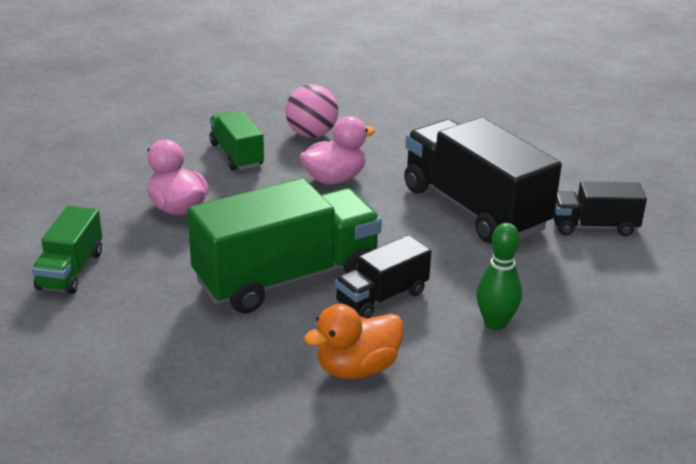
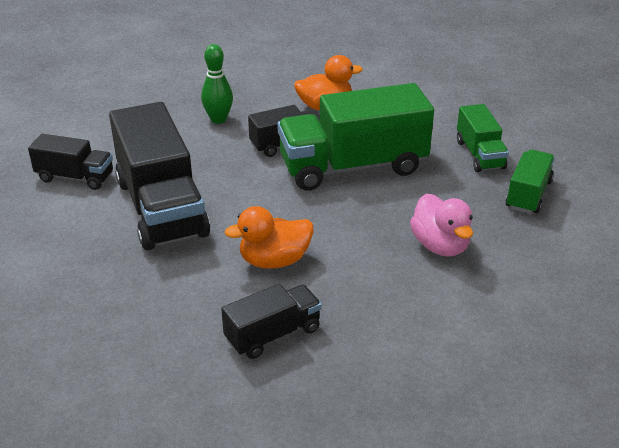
camera: 165 degrees left, 5 degrees up
(236, 155) = (371, 311): green truck -> green truck (480, 154)
(311, 134) = (273, 334): pink ball -> black truck
(334, 179) = (274, 261): pink duck -> orange duck

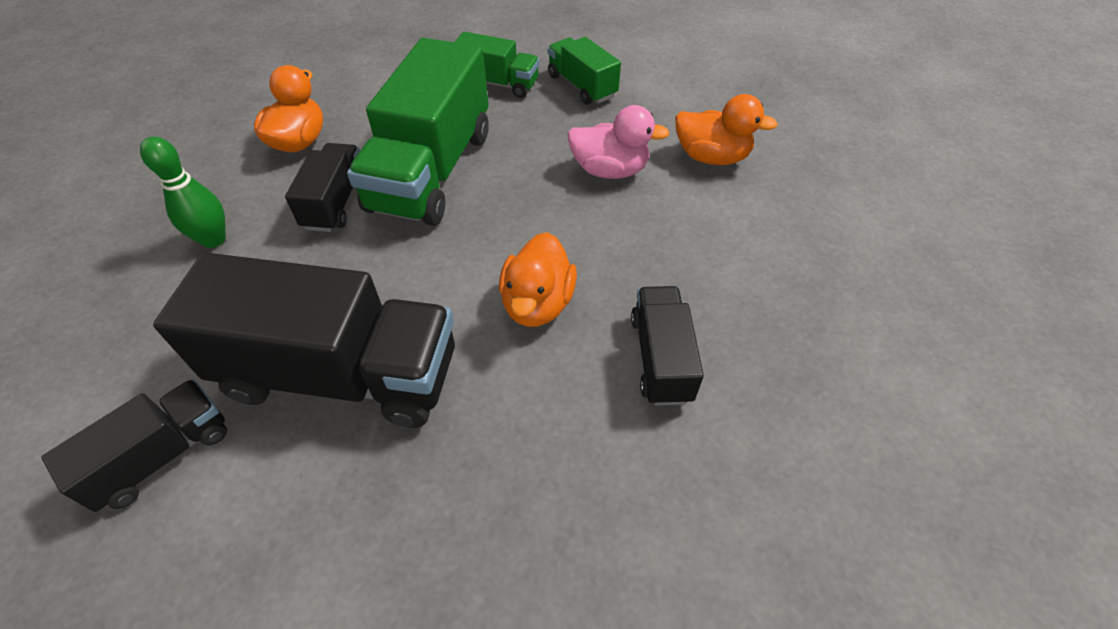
camera: 60 degrees left, 15 degrees up
(518, 295) = (711, 157): none -> orange duck

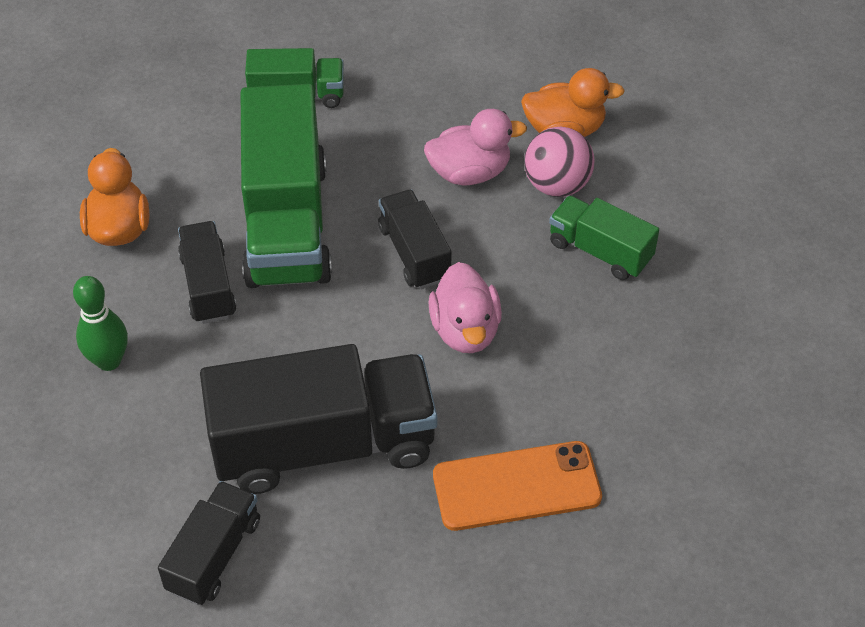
camera: 20 degrees left, 0 degrees up
(508, 488) = (516, 486): none -> orange phone
(537, 303) = (465, 330): orange duck -> pink duck
(581, 86) = (392, 74): green truck -> green truck (600, 251)
(660, 358) = (594, 347): black truck -> black truck (414, 253)
(685, 199) = (557, 185): none -> pink ball

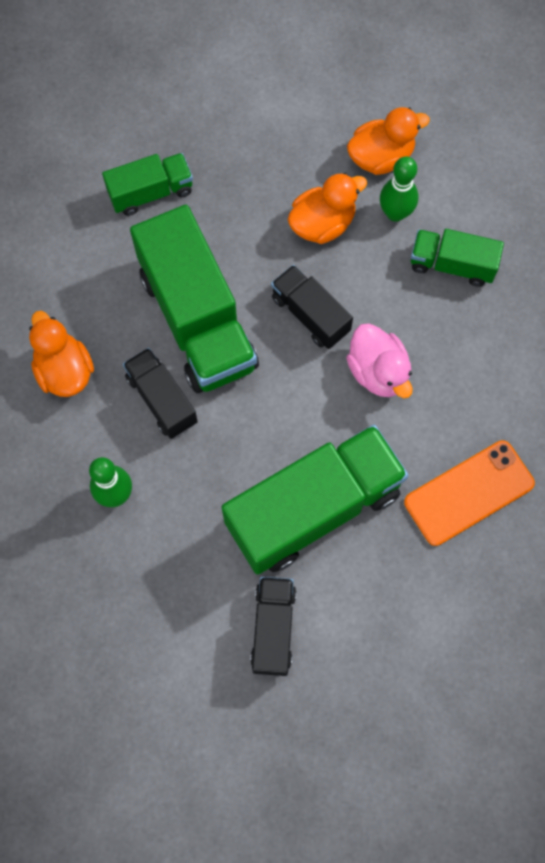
camera: 20 degrees left, 20 degrees up
(323, 444) = (313, 508): black truck -> green truck
(469, 172) = (322, 224): pink duck -> orange duck
(557, 185) = (395, 213): pink ball -> green bowling pin

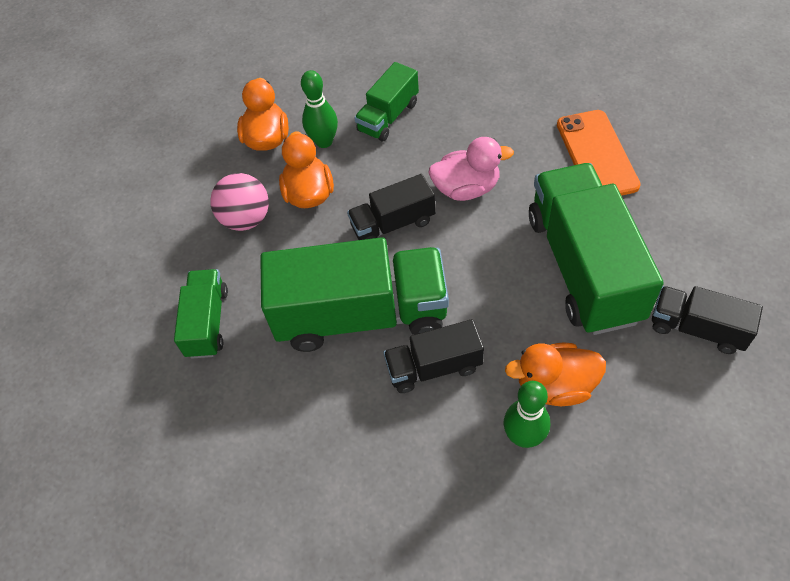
camera: 65 degrees left, 15 degrees down
(64, 371) = (368, 454): orange duck -> orange duck (555, 386)
(273, 178) = (246, 219): none -> pink ball

